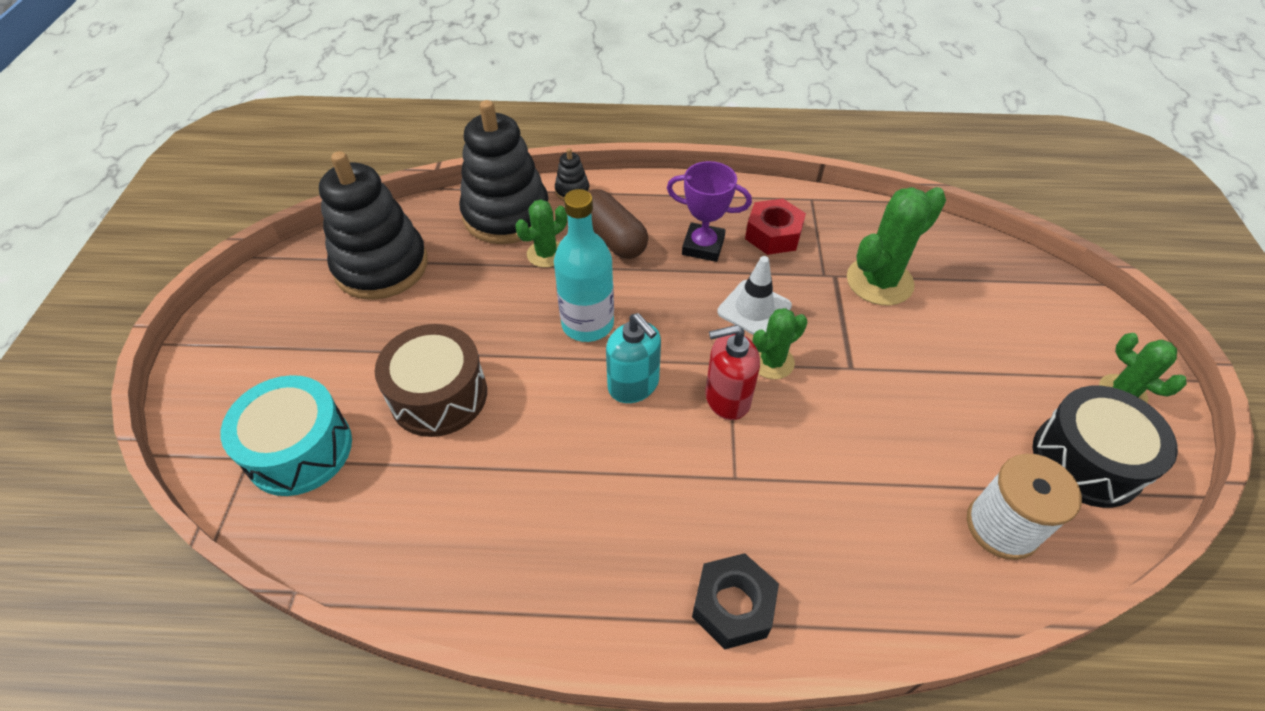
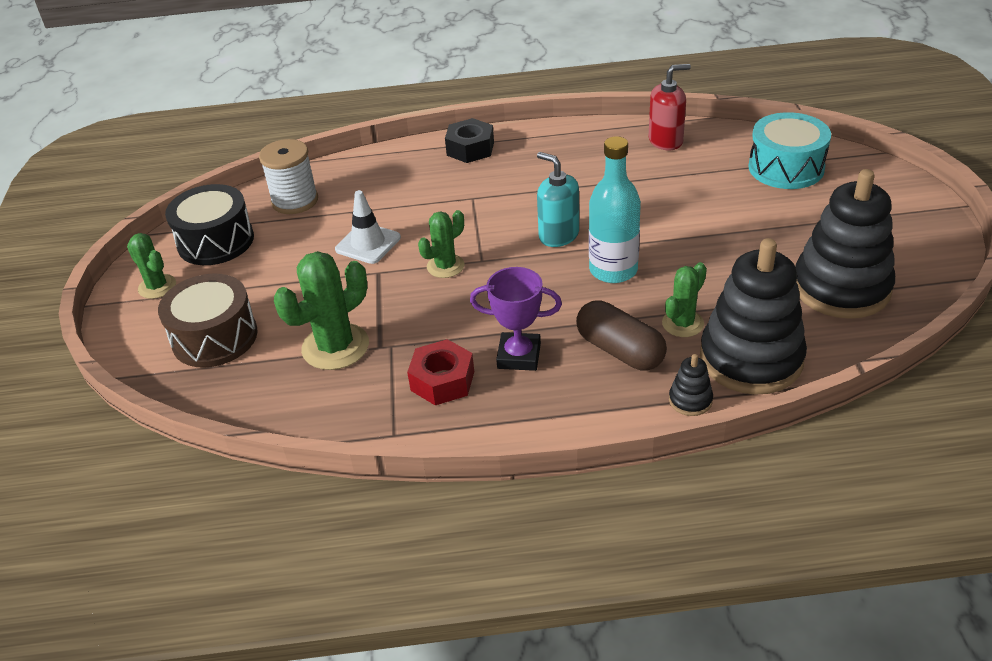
camera: 175 degrees right, 10 degrees down
(439, 395) = (710, 208): brown drum -> brown drum (214, 337)
(727, 398) = (482, 238): red soap dispenser -> red soap dispenser (666, 141)
(754, 309) = (462, 304): white traffic cone -> white traffic cone (368, 243)

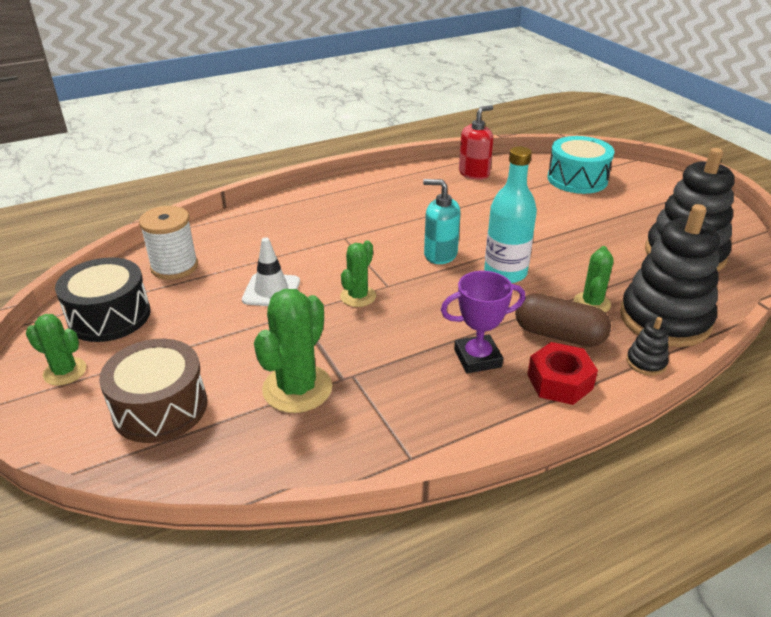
camera: 25 degrees left, 5 degrees down
(442, 381) = (423, 396): red nut -> red nut (559, 381)
(470, 148) = (316, 200): black nut -> none

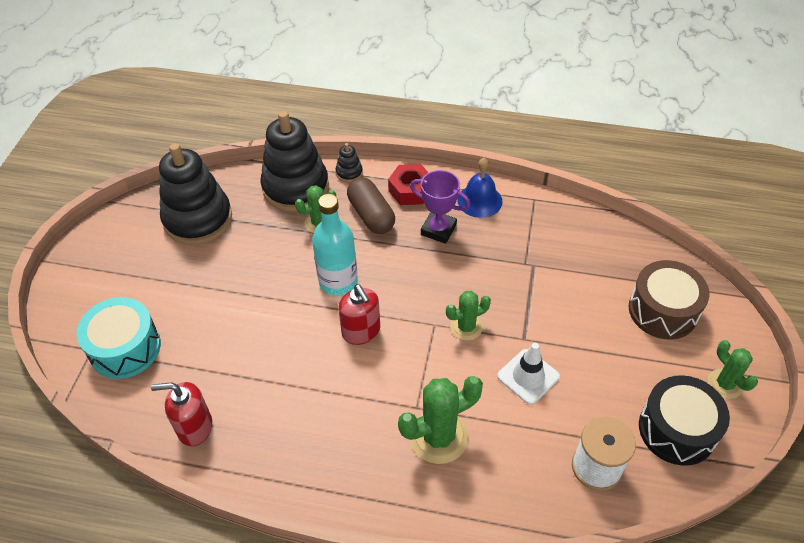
camera: 140 degrees left, 15 degrees up
(297, 388) = (567, 274): green cactus -> green cactus (438, 437)
(440, 254) = (361, 331): turquoise soap dispenser -> red soap dispenser
(472, 415) = (479, 200): none -> blue bell

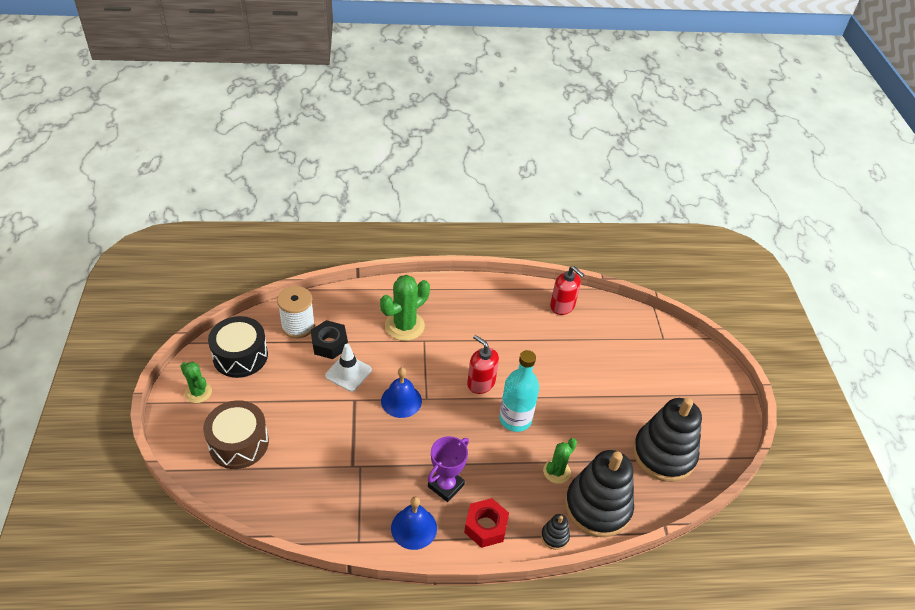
camera: 160 degrees right, 5 degrees down
(125, 348) = (641, 343): turquoise drum -> none
(195, 427) = (562, 306): red soap dispenser -> red soap dispenser turned 60 degrees clockwise
(371, 215) = (513, 489): brown capsule -> none
(438, 230) = (446, 486): purple trophy -> purple trophy turned 60 degrees counterclockwise
(466, 327) = (401, 400): green cactus -> blue bell
(550, 426) = (329, 344): none -> black nut

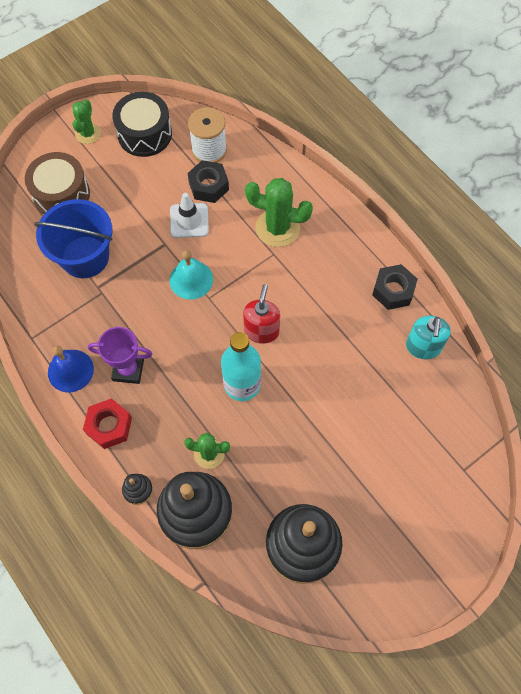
camera: 60 degrees right, 20 degrees up
(316, 459) = (85, 257): none -> blue bucket
(401, 400) = (191, 279): blue bell -> turquoise bell
(508, 296) = (393, 290): none -> black nut
(562, 306) = (423, 347): red soap dispenser -> turquoise soap dispenser

